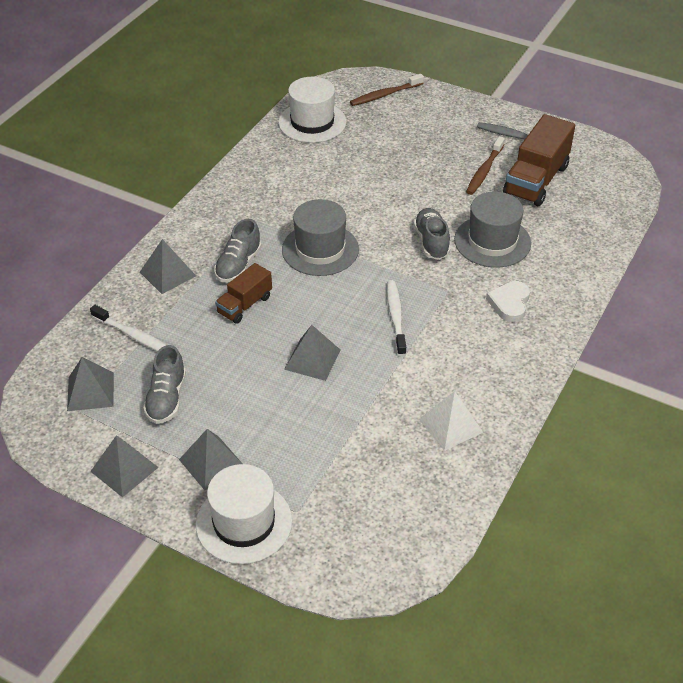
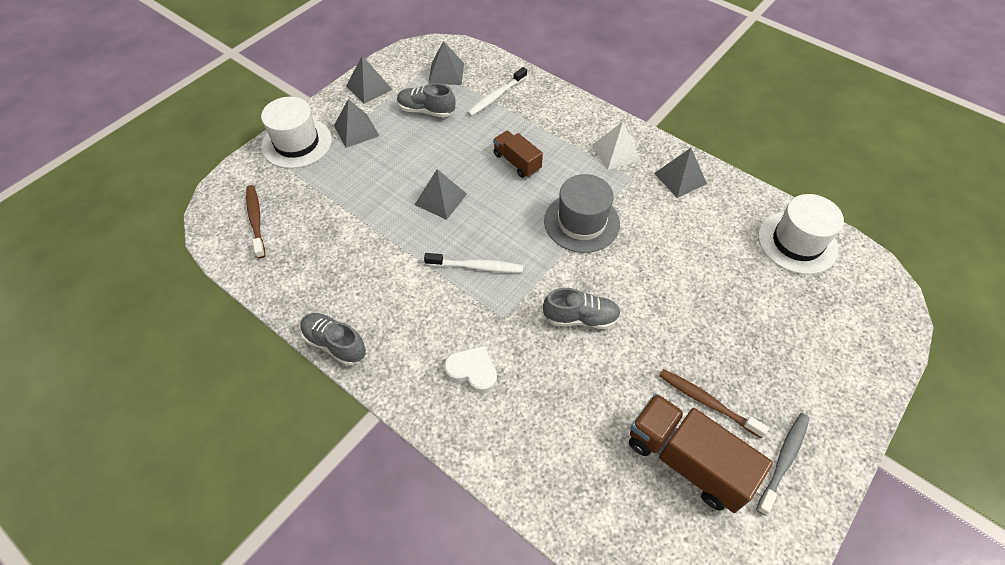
camera: 100 degrees right, 10 degrees up
(168, 274) = (565, 118): grey pyramid -> grey pyramid (680, 178)
(238, 265) = (568, 162): grey shoe -> grey shoe (335, 344)
(385, 95) = (864, 323): brown toothbrush -> brown toothbrush (256, 220)
(450, 425) = (333, 284): white pyramid -> white pyramid (616, 152)
(492, 241) = (574, 378): grey hat -> none

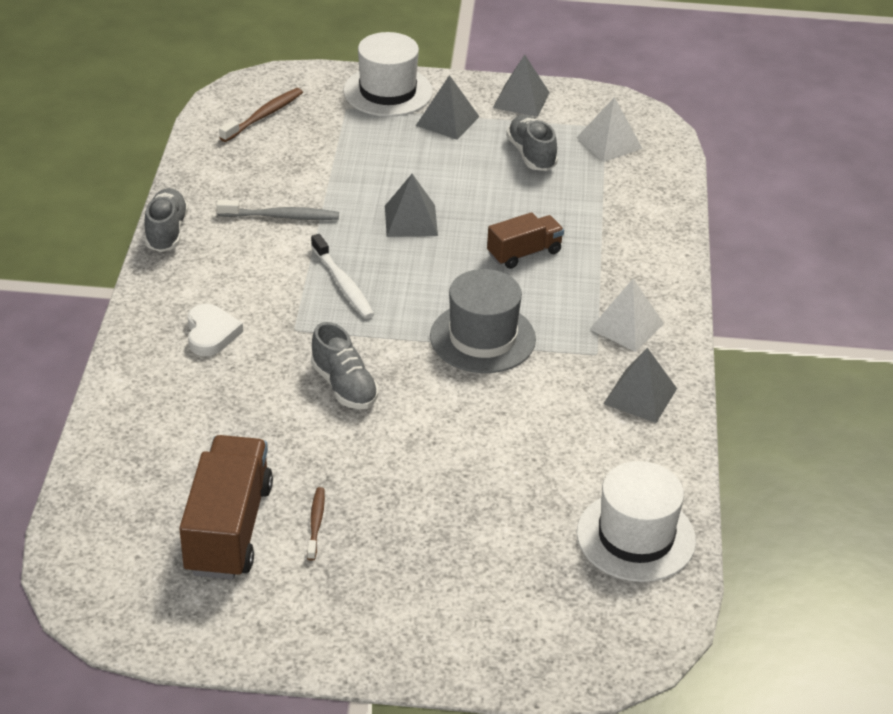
camera: 55 degrees right, 15 degrees down
(446, 73) = (609, 143): grey pyramid -> white pyramid
(496, 96) = (614, 195): white toothbrush -> none
(517, 162) = (524, 253): brown truck -> brown truck turned 45 degrees clockwise
(707, 402) = (316, 523): brown toothbrush -> brown toothbrush, size x0.64
(783, 460) = (289, 609): grey toothbrush -> grey toothbrush (281, 216)

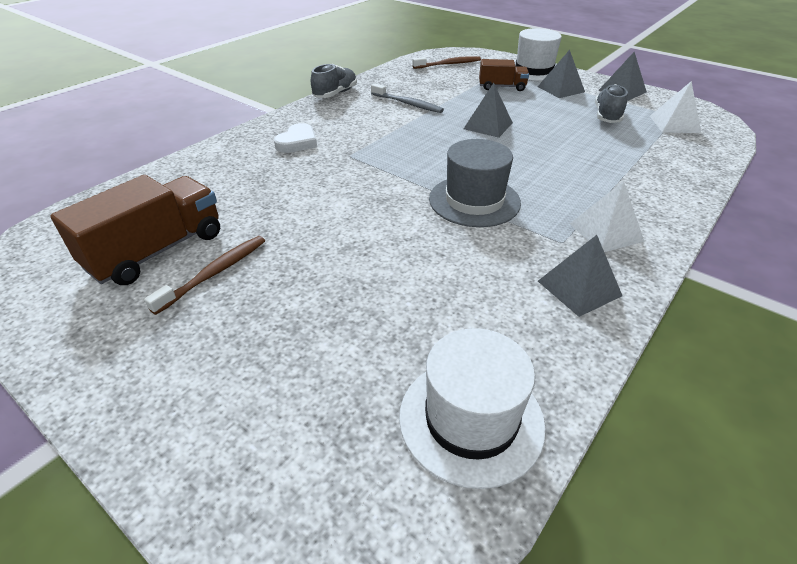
camera: 35 degrees right, 0 degrees up
(316, 523) = (215, 273): brown toothbrush -> brown toothbrush, size x1.55
(343, 284) = (408, 143): white toothbrush -> none
(344, 386) = (342, 195): grey shoe -> none
(524, 253) = (555, 163): brown truck -> brown truck (502, 87)

